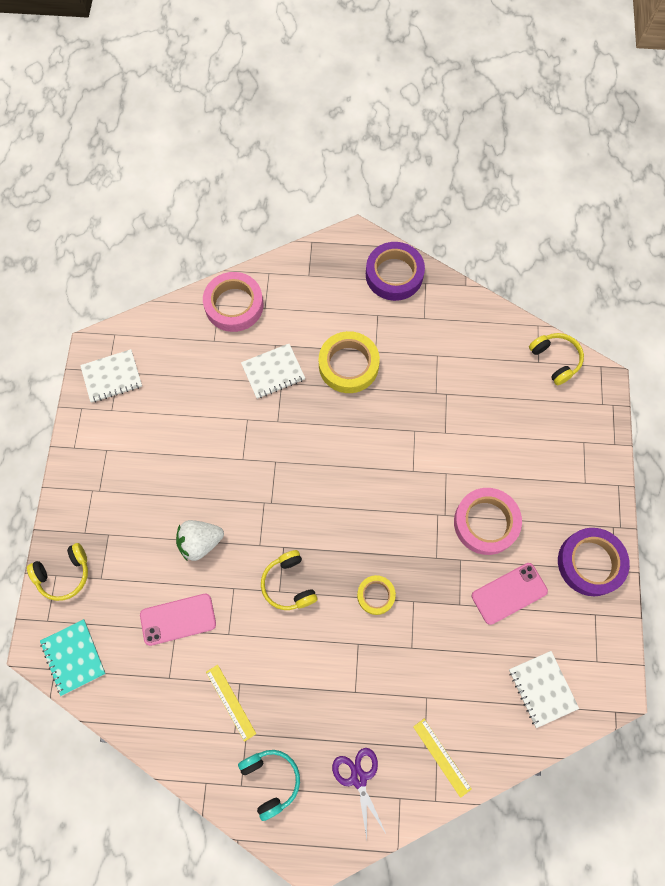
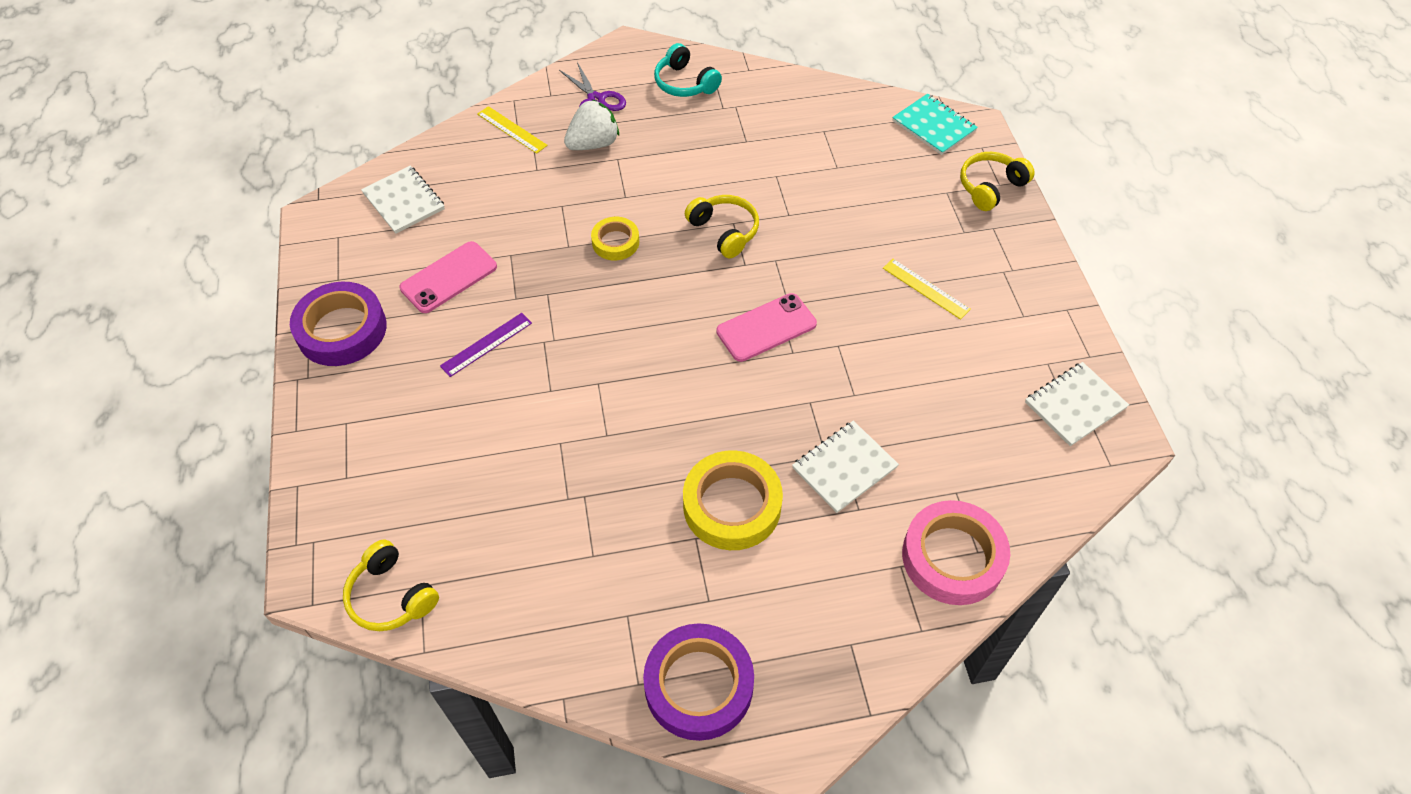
camera: 165 degrees right, 15 degrees down
(178, 619) = (839, 176): pink phone -> pink phone (766, 328)
(200, 542) = (849, 247): white strawberry -> white strawberry (593, 144)
(230, 702) = (749, 126): yellow ruler -> yellow ruler (926, 288)
(485, 523) = (486, 344): pink tape -> purple ruler

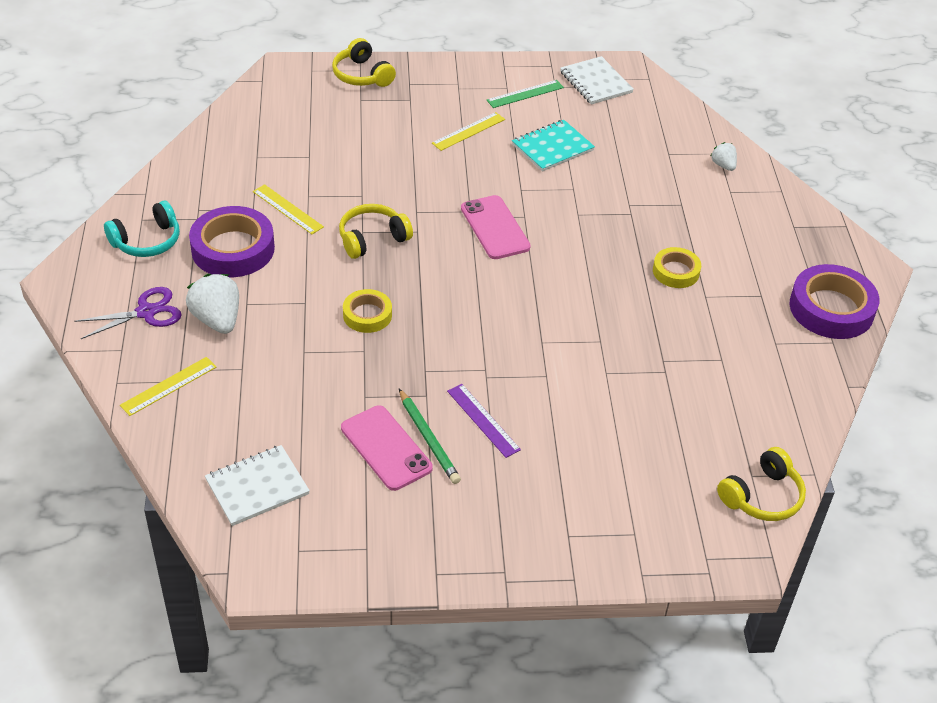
camera: 85 degrees left, 10 degrees down
(342, 330) = (443, 542): purple tape -> purple tape (233, 249)
(461, 306) = (428, 439): none -> green pencil
(732, 505) = (676, 271): yellow tape -> yellow tape, size x0.57
(752, 164) = (287, 209): none -> yellow ruler
(844, 467) = (643, 205): white notebook -> none
(934, 126) = (275, 91): turquoise notebook -> turquoise notebook (552, 147)
(952, 557) = (723, 165): pink tape -> white strawberry
(1018, 334) = (525, 94): none -> green ruler

